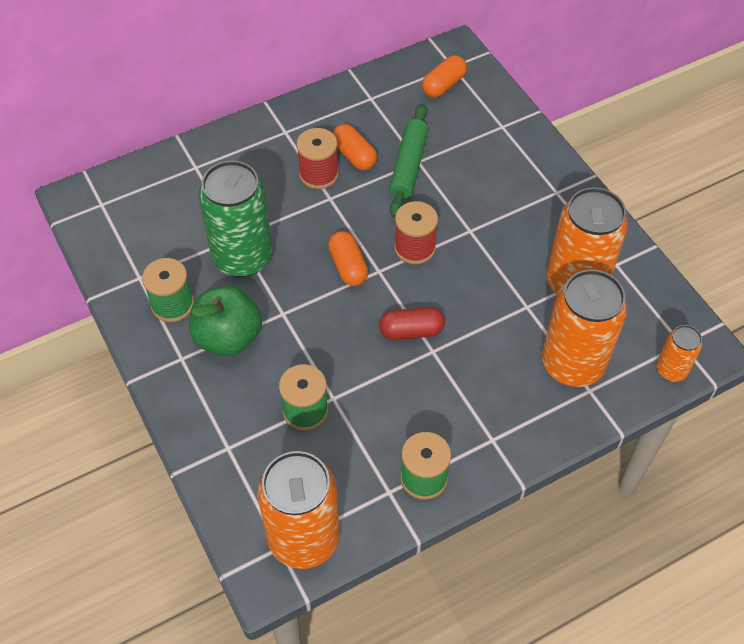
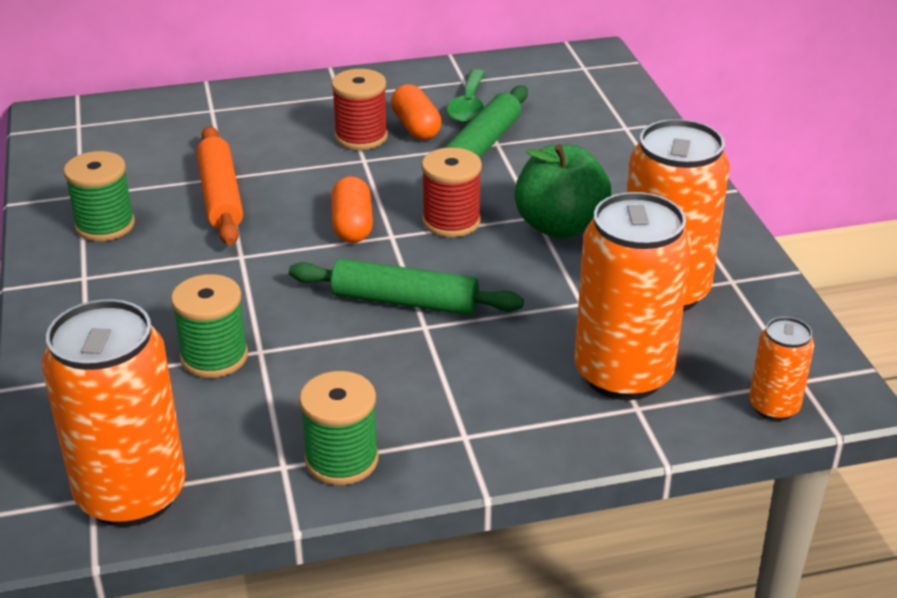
camera: 15 degrees right, 20 degrees down
(228, 337) = (156, 267): green apple -> green apple (560, 226)
(242, 257) = (220, 196): green can -> orange rolling pin
(383, 125) = (468, 106): none -> green spoon
(411, 331) = (405, 301): red capsule -> green rolling pin
(443, 85) = (564, 82): orange capsule -> none

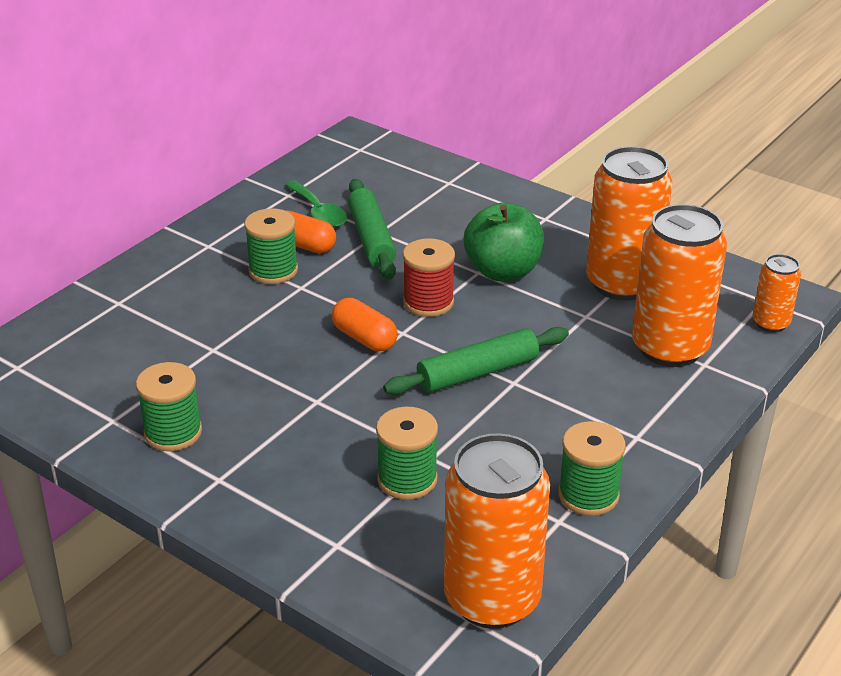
camera: 40 degrees left, 0 degrees up
(220, 196) = (232, 365): orange rolling pin -> none
(361, 137) = (273, 270): red spool -> green spool

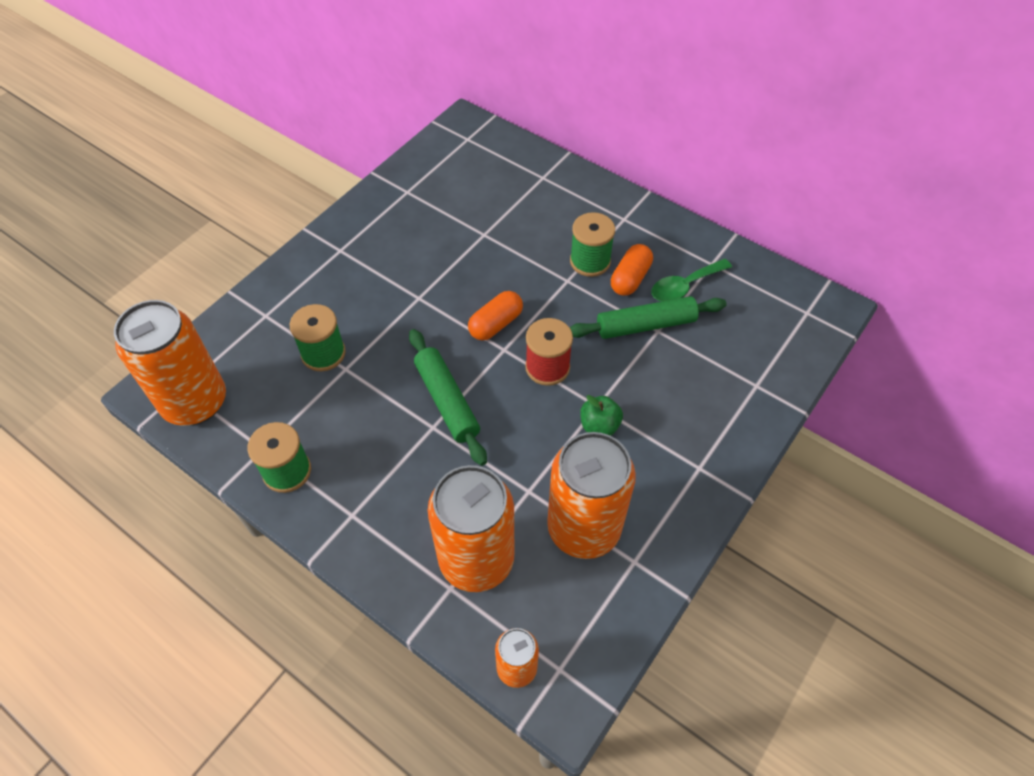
camera: 90 degrees right, 20 degrees up
(173, 433) = (390, 222): green spool -> none
(503, 271) = (599, 426): green apple -> green apple, size x0.56

